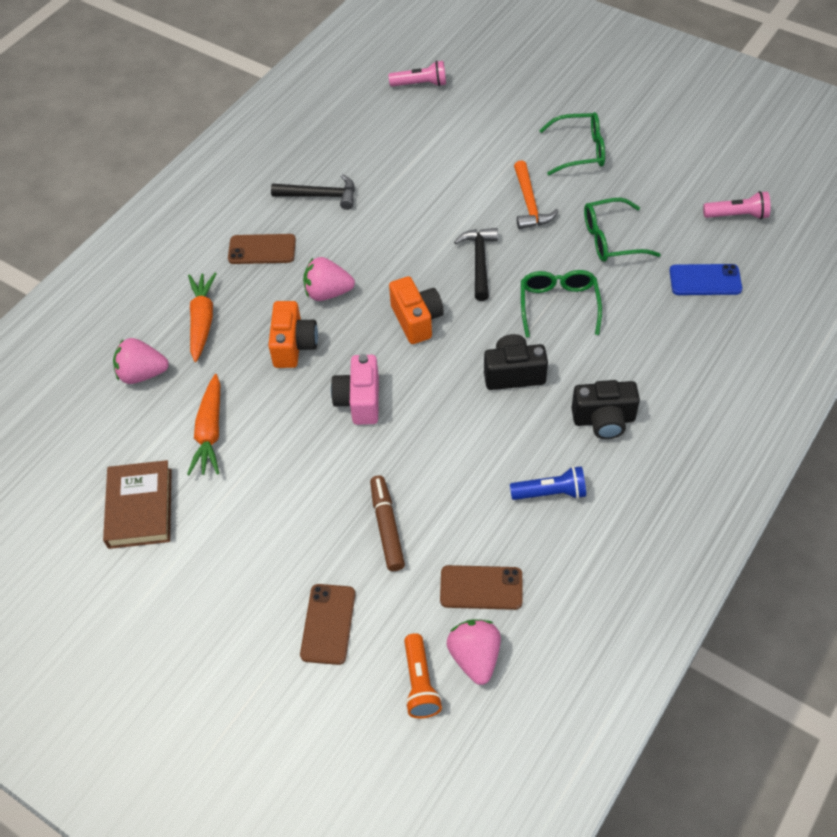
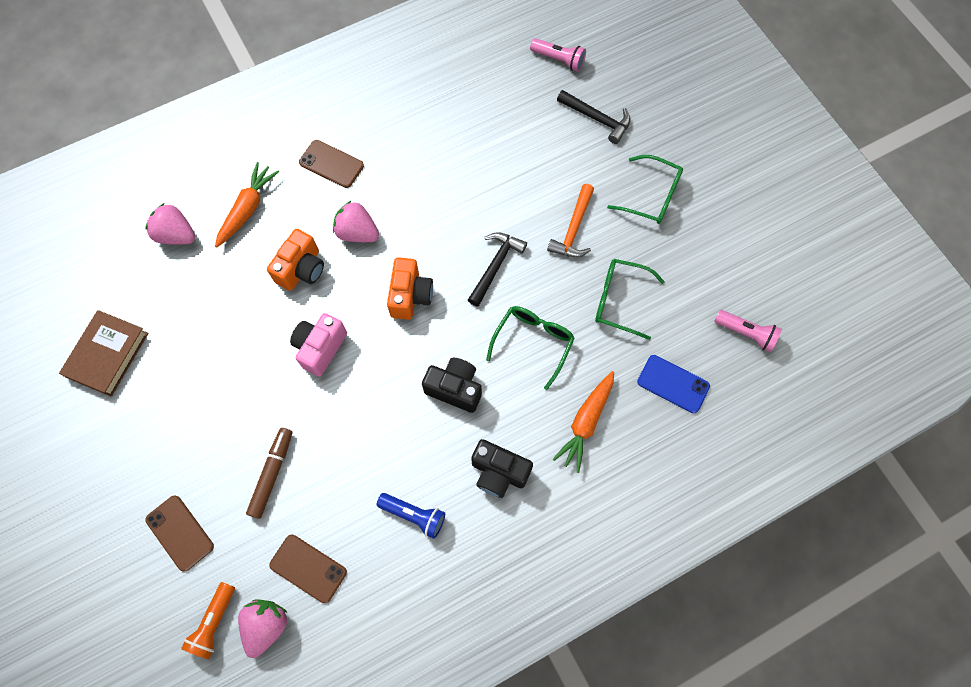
camera: 25 degrees right, 15 degrees up
(210, 432) = (194, 315): orange carrot -> orange carrot (586, 422)
(321, 196) = (408, 134): black hammer -> black hammer (597, 119)
(328, 624) = (180, 533): brown phone -> brown phone turned 75 degrees counterclockwise

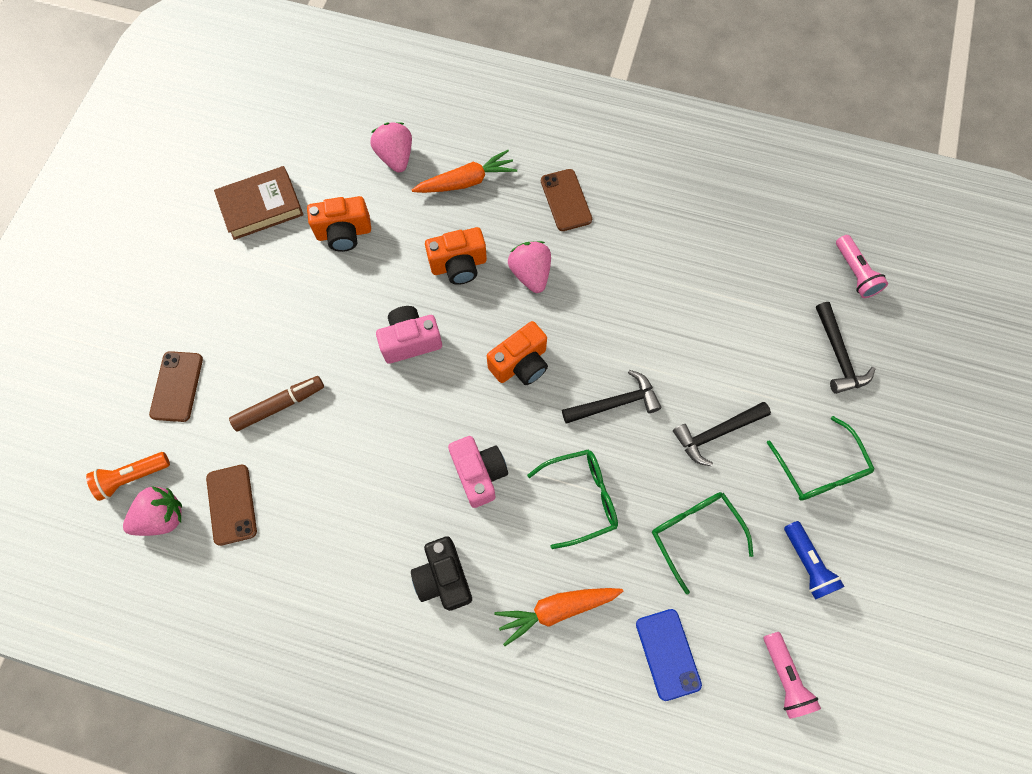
camera: 45 degrees right, 0 degrees up
(194, 319) = (344, 233): none -> orange camera
(414, 515) = (345, 544): blue flashlight -> blue flashlight (807, 563)
(455, 388) = (479, 474): black camera -> pink camera
(573, 229) = (716, 433): orange hammer -> black hammer

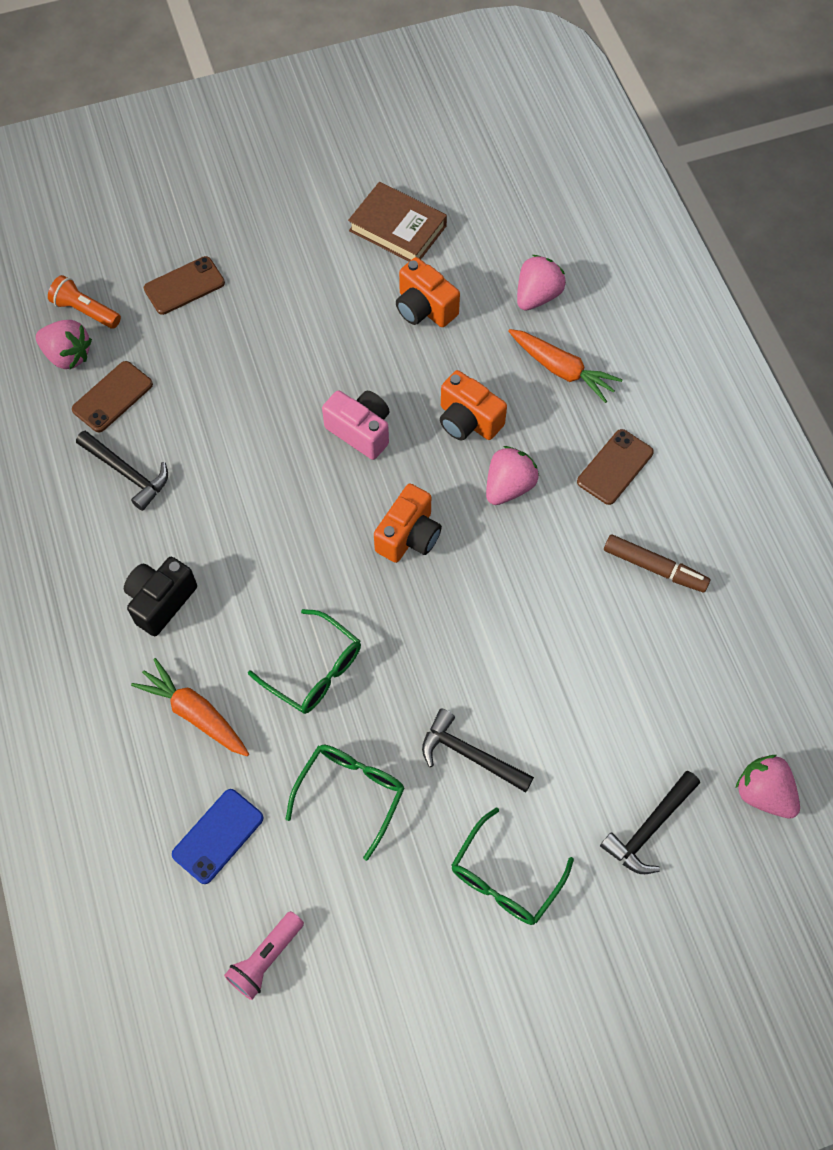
camera: 55 degrees right, 5 degrees down
(279, 405) = (223, 371): brown marker -> brown marker (654, 567)
(479, 474) = (276, 569): pink camera -> none
(520, 364) = (409, 536): orange camera -> orange camera turned 75 degrees counterclockwise
(615, 403) = (432, 643): black hammer -> black hammer (127, 473)
(807, 563) = (395, 919): blue flashlight -> none
(855, 273) = (763, 793): pink flashlight -> pink strawberry

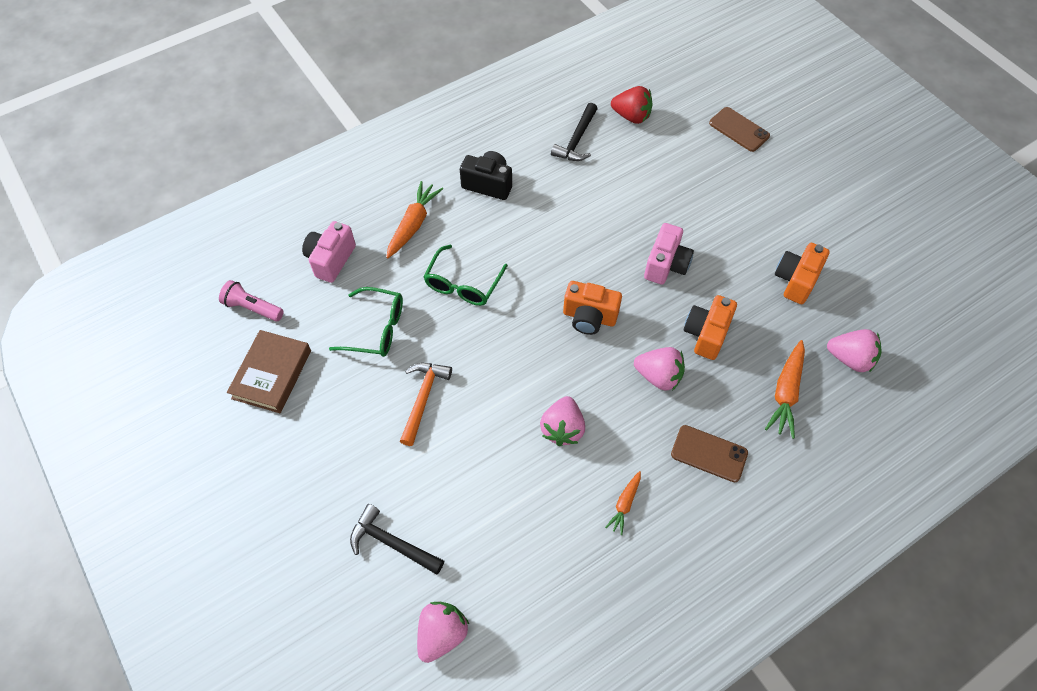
camera: 75 degrees right, 5 degrees down
(68, 355) = (652, 85): pink strawberry -> pink strawberry (562, 429)
(85, 311) = (691, 83): orange flashlight -> none
(112, 397) = (631, 116): brown phone -> red strawberry
(218, 836) = (331, 260): blue phone -> pink camera
(397, 228) = (861, 245): brown book -> brown book (272, 374)
(469, 754) = (423, 398): black hammer -> orange hammer
(505, 878) = (332, 444): green glasses -> none
(654, 567) = (624, 504): brown marker -> orange carrot

